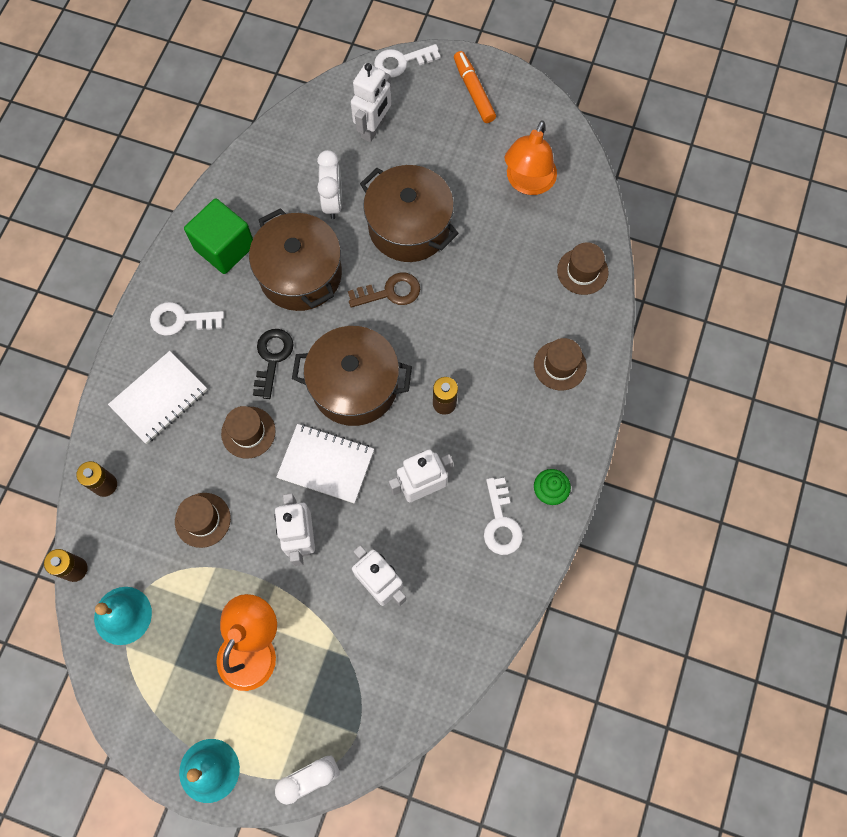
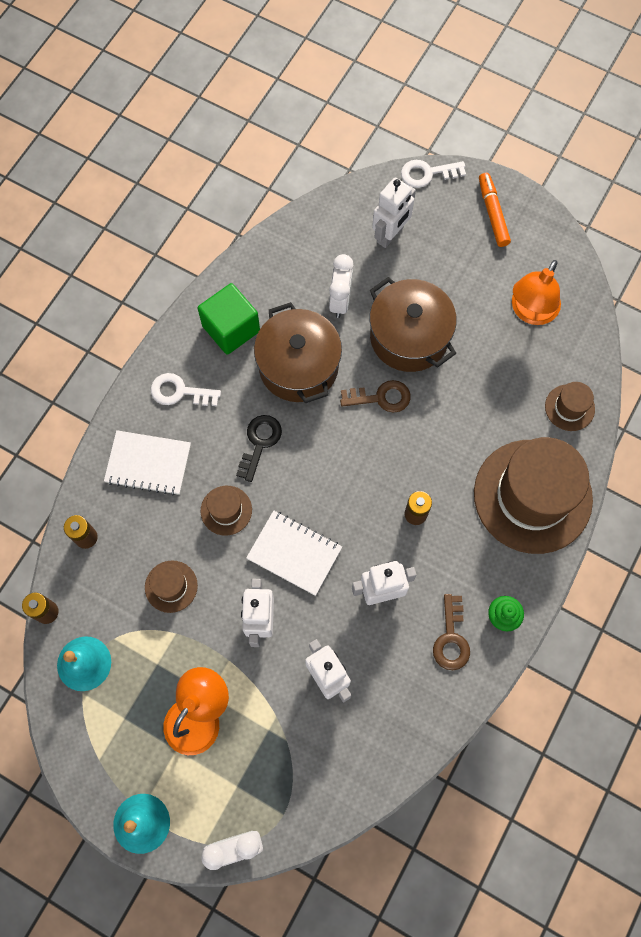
camera: 10 degrees right, 0 degrees up
(159, 398) = (148, 464): white notebook -> white notebook turned 45 degrees clockwise
(354, 386) = (333, 482): brown pot -> none
(501, 522) = (451, 638): white key -> brown key
(560, 365) = (532, 496): brown hat -> brown hat, size x2.31

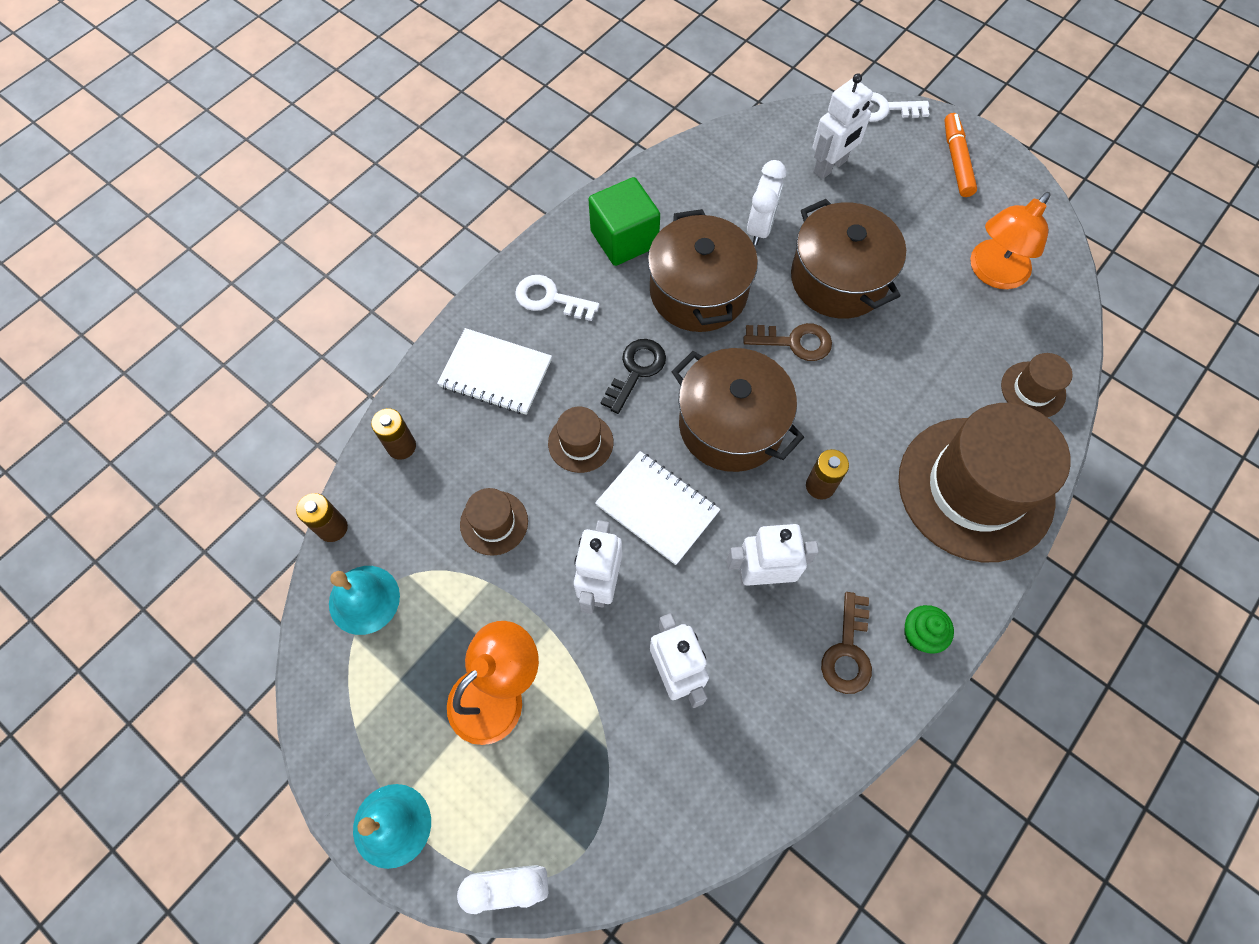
camera: 10 degrees right, 5 degrees down
(341, 476) = (731, 425): none -> brown pot

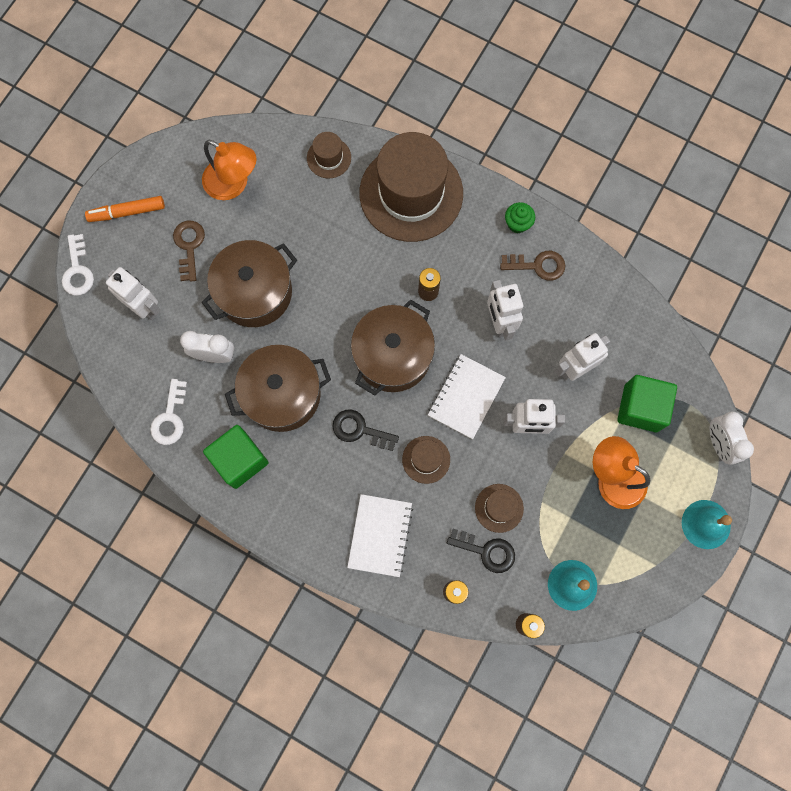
camera: 100 degrees left, 10 degrees up
(441, 496) = (486, 551): none -> black key
(550, 298) = (306, 508): white key -> white key (170, 417)
(594, 763) = (640, 408): none -> green cube
(794, 342) = (316, 319): brown key -> brown key (189, 246)

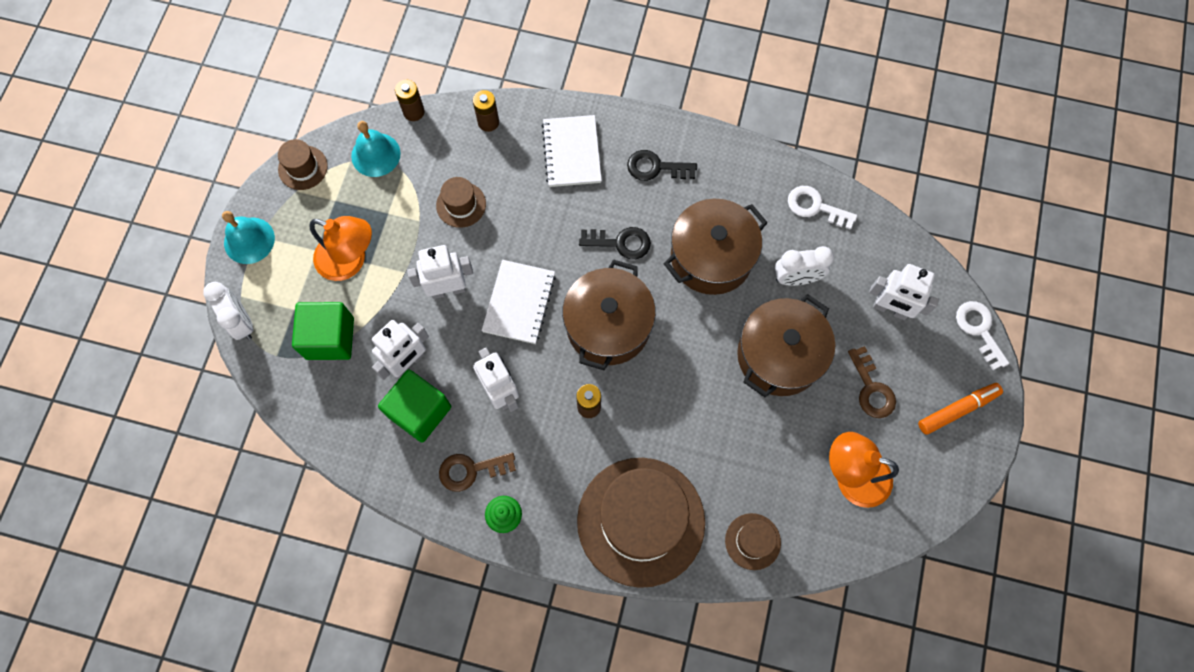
camera: 165 degrees right, 5 degrees down
(170, 417) = (815, 207): white key -> white key turned 60 degrees counterclockwise
(240, 460) = (730, 185): green cube -> green cube (419, 411)
(426, 459) = (545, 231): brown hat -> brown hat (303, 168)
(486, 551) = (465, 164): black key -> black key (656, 167)

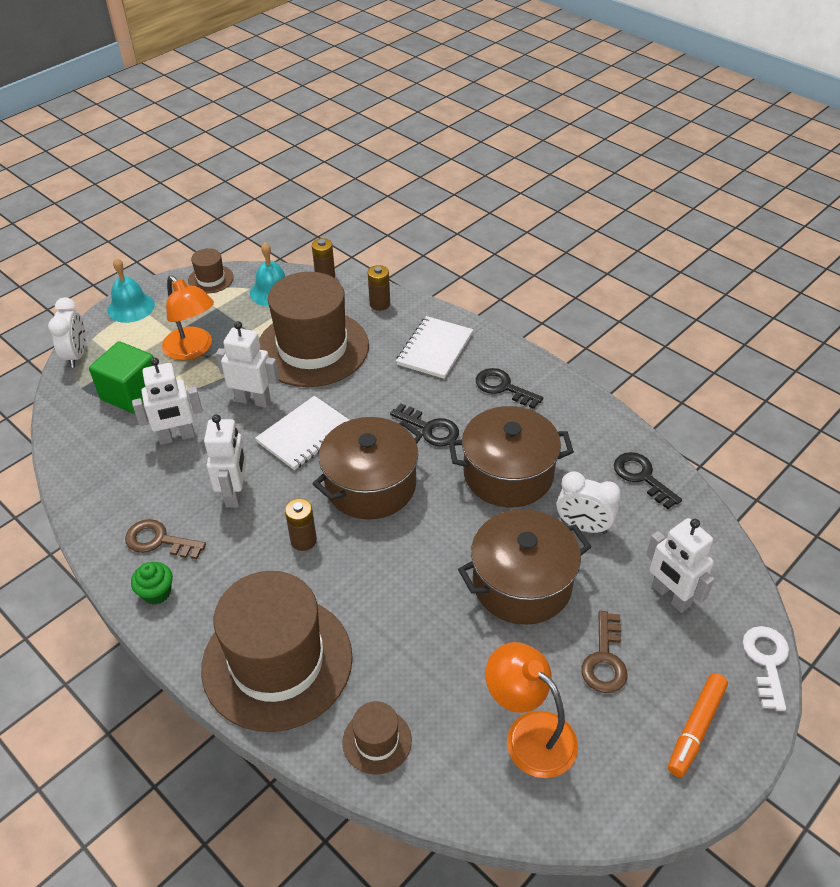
camera: 30 degrees right, 25 degrees down
(419, 411) = (155, 476): green cube -> none
(461, 204) = (312, 348): brown hat -> brown hat, size x2.31
(815, 207) = (642, 477): white key -> black key
(957, 410) = (696, 728): orange marker -> orange marker turned 120 degrees clockwise

